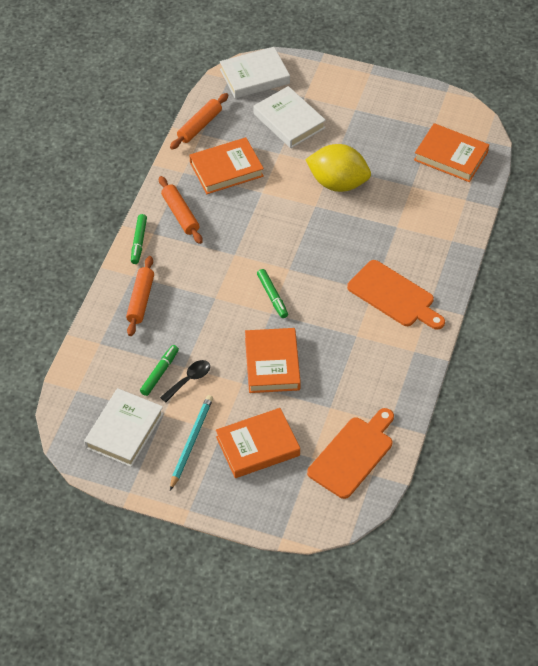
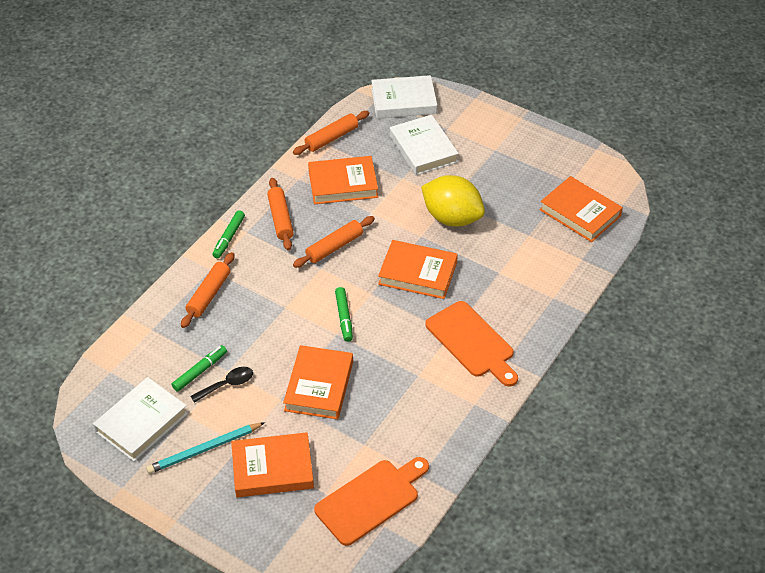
camera: 15 degrees right, 5 degrees down
(191, 442) = (205, 449): turquoise pencil -> turquoise pencil turned 150 degrees counterclockwise
(240, 232) = (334, 247): none -> orange rolling pin
(324, 242) = (417, 273): none -> orange book

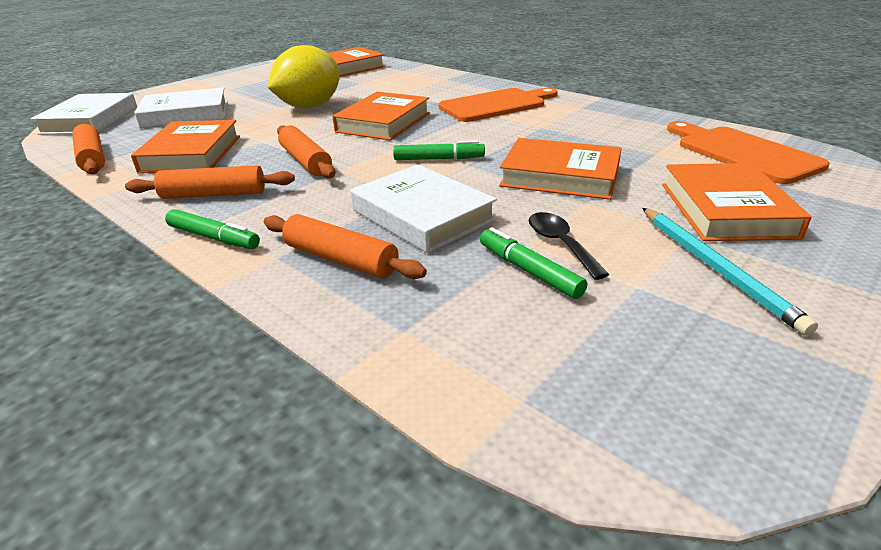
camera: 80 degrees left, 15 degrees down
(141, 422) = (674, 345): white book -> white book (422, 215)

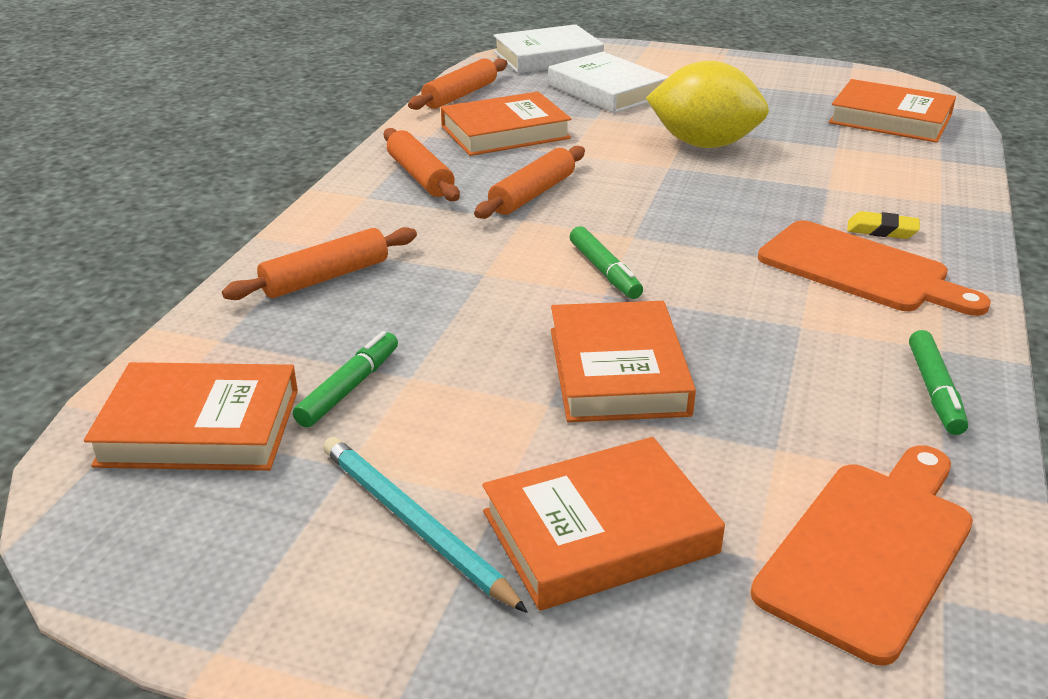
camera: 65 degrees right, 0 degrees up
(214, 238) = (336, 206): green marker -> green marker (934, 391)
(340, 259) = (325, 277): orange rolling pin -> orange rolling pin turned 45 degrees clockwise
(383, 122) = (696, 204): orange book -> orange book (199, 427)
(422, 215) = (441, 297): white book -> none
(461, 93) = (882, 230): none -> yellow eraser
(560, 244) = (419, 399): black spoon -> none
(715, 268) = (415, 524): turquoise pencil -> turquoise pencil turned 90 degrees clockwise

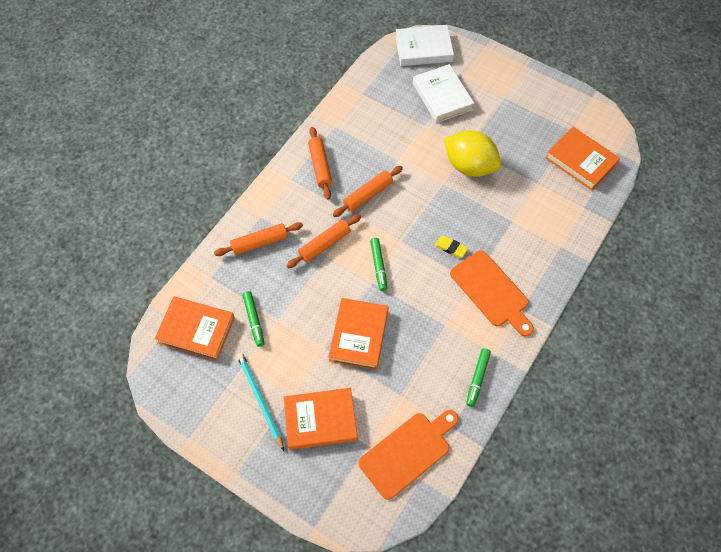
camera: 15 degrees right, 30 degrees up
(349, 388) = (254, 320): green marker -> green marker turned 120 degrees clockwise
(460, 95) = (362, 85): orange rolling pin -> orange rolling pin (324, 244)
(505, 132) = (373, 131): orange book -> none
(882, 230) = (518, 263): yellow eraser -> yellow eraser (450, 248)

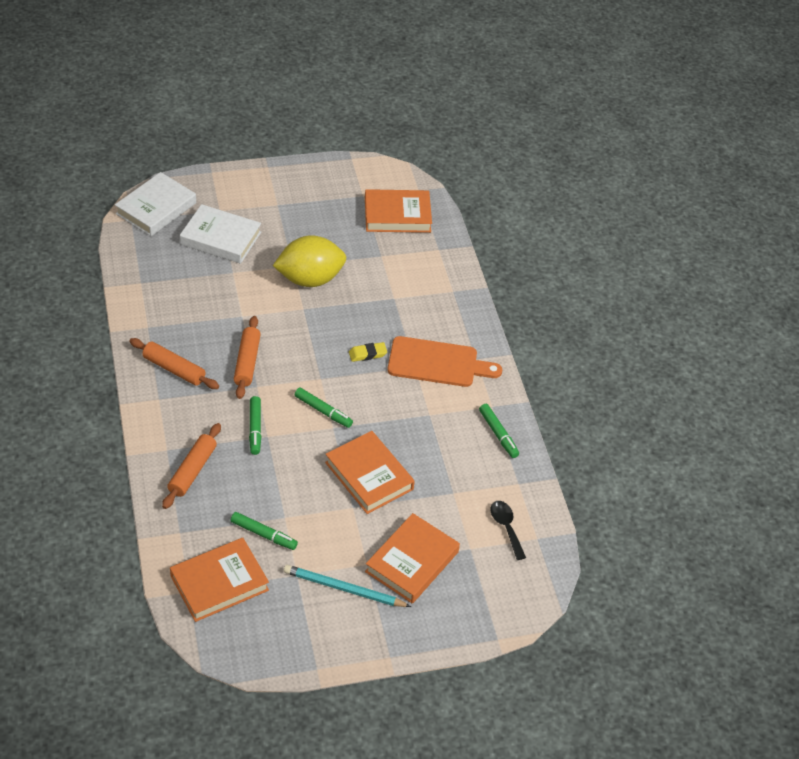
camera: 50 degrees left, 15 degrees down
(324, 244) = (255, 429): orange rolling pin -> green marker
(408, 452) = (506, 527): orange cutting board -> black spoon

